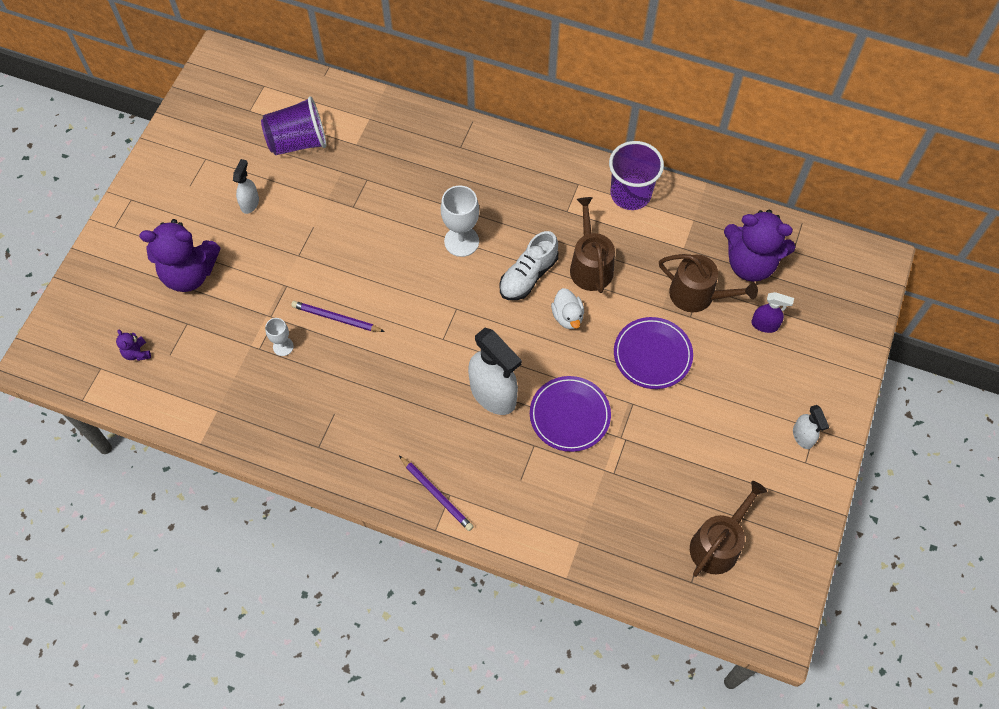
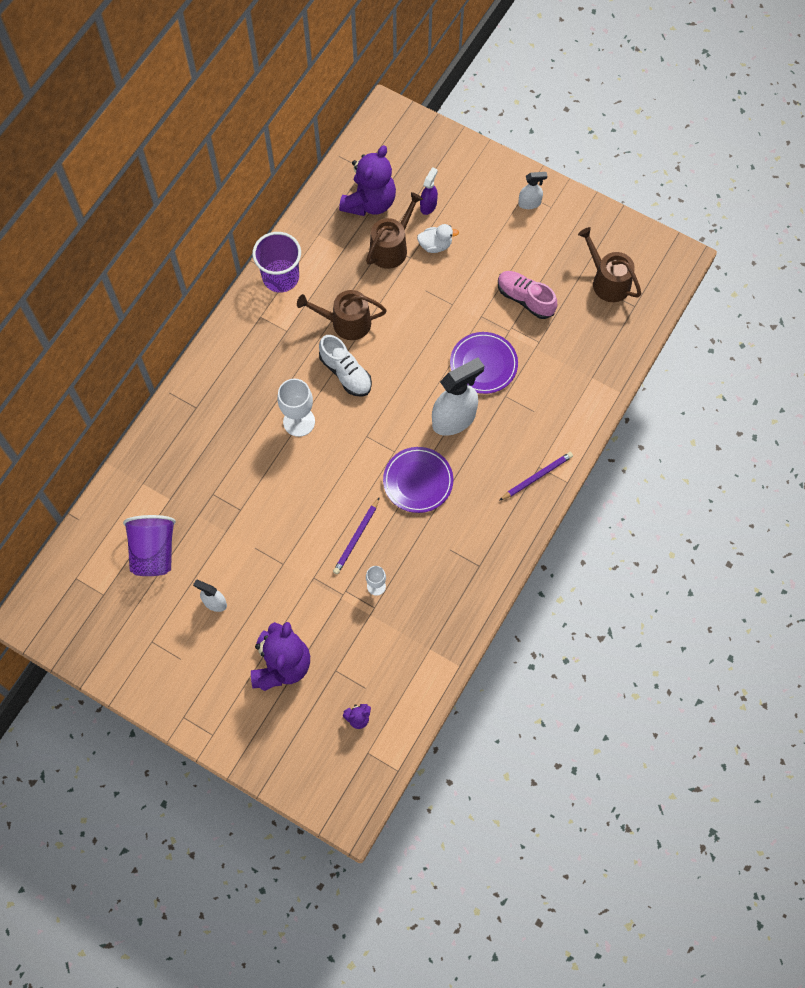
camera: 80 degrees left, 5 degrees up
(567, 316) = (392, 349): white duck -> white duck (435, 245)
(652, 355) = (440, 292): purple plate -> purple plate (418, 481)
(668, 449) = (525, 299): none -> pink shoe

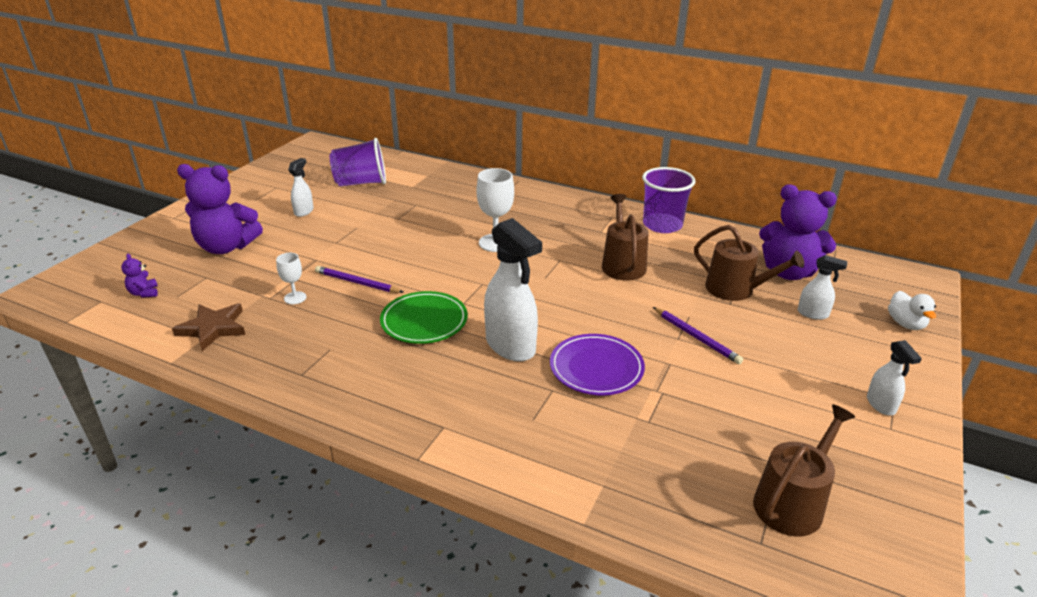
camera: 85 degrees right, 35 degrees down
(346, 373) = (559, 267): white shoe -> none
(416, 644) = (213, 328): none -> brown star
(418, 481) = (424, 321): purple plate -> green plate
(428, 205) = (813, 314): purple spray bottle -> white spray bottle
(435, 245) = (758, 321): white duck -> white duck (905, 324)
(525, 299) = (715, 405): pink shoe -> none
(536, 476) = (427, 425): purple pencil -> purple pencil (696, 337)

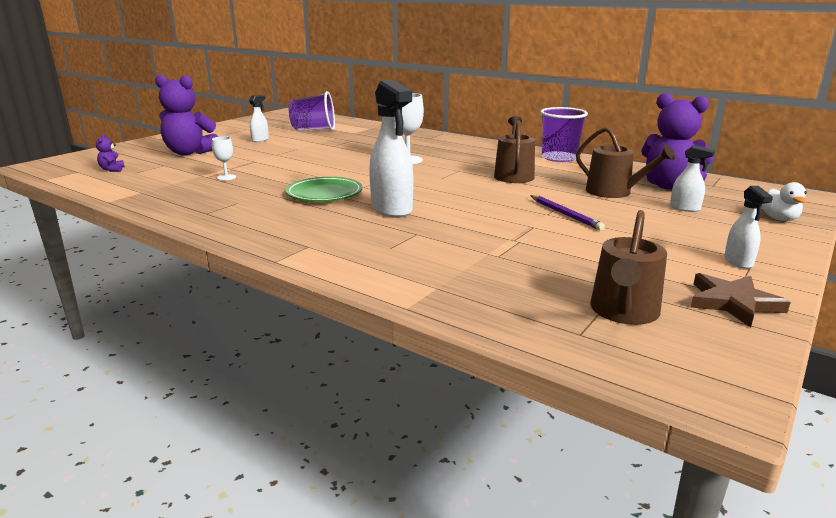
camera: 10 degrees right, 10 degrees down
(213, 328) = (152, 188): brown star -> brown star (733, 303)
(357, 283) = (281, 173): purple pencil -> none
(596, 368) = (463, 225): purple plate -> none
(792, 502) = (623, 312): brown watering can -> brown watering can turned 150 degrees clockwise

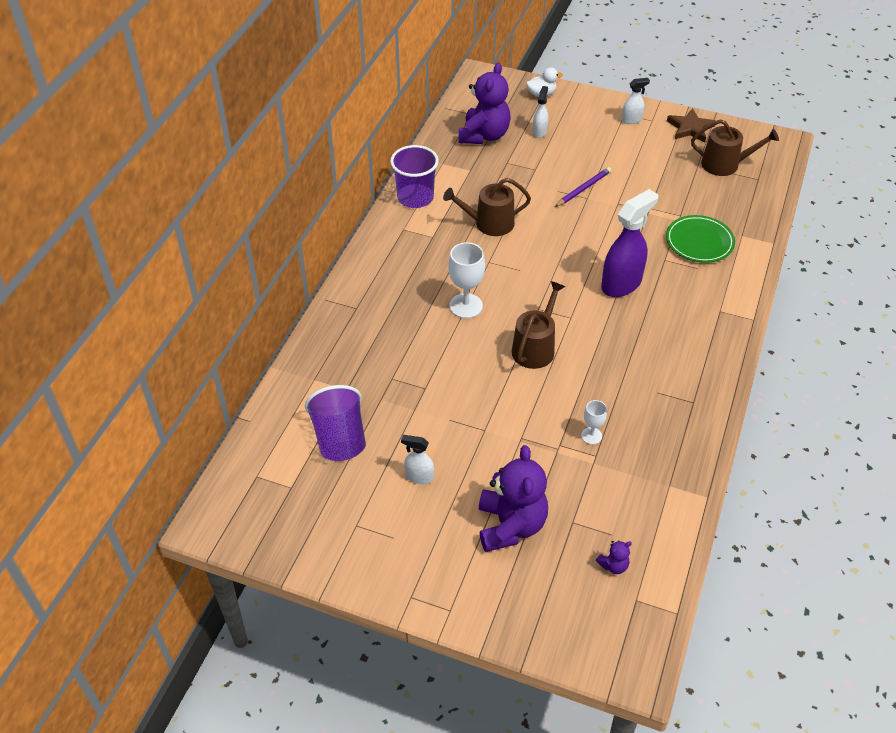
camera: 105 degrees left, 25 degrees up
(324, 193) = (603, 338): green plate -> green plate (699, 242)
(392, 209) = (621, 284): white spray bottle -> purple spray bottle
(614, 192) = (515, 164): brown watering can -> brown watering can (535, 347)

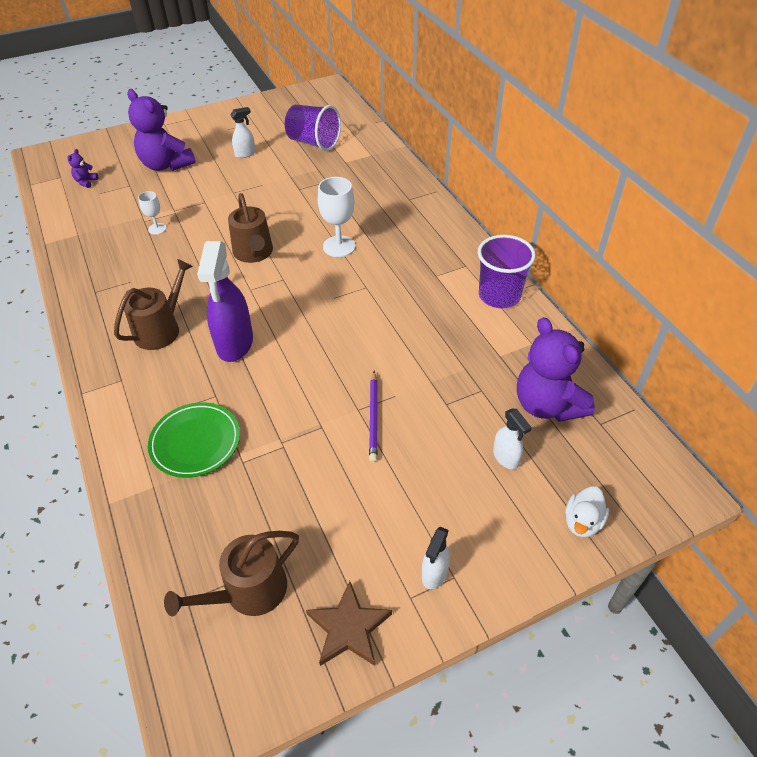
camera: 135 degrees right, 0 degrees up
(489, 223) = (409, 317): brown watering can -> brown watering can (161, 329)

